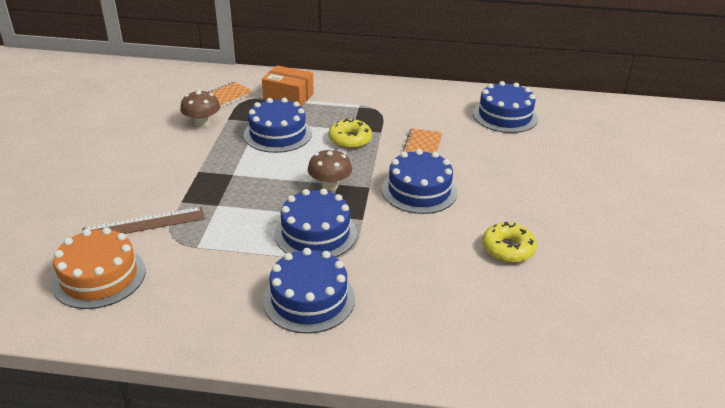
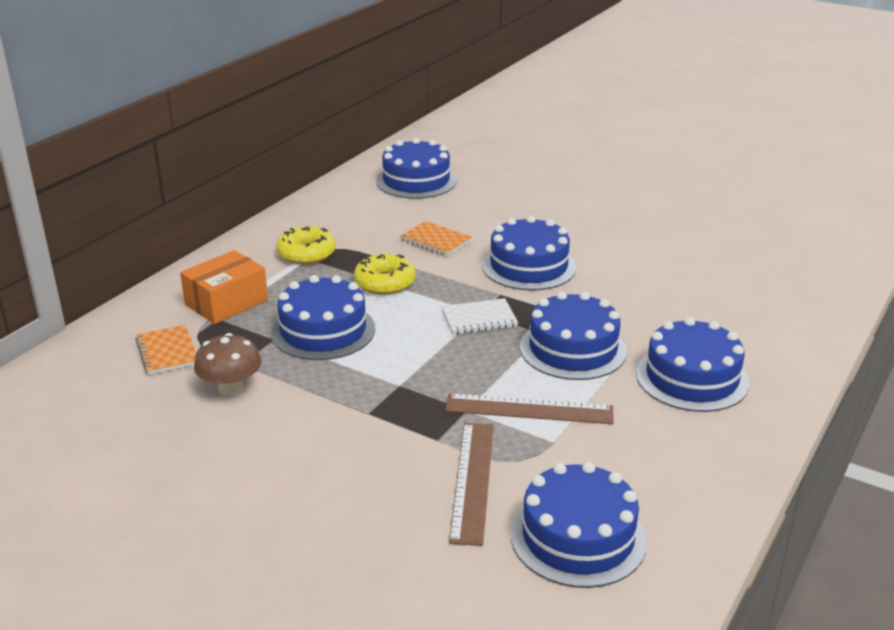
camera: 65 degrees left, 5 degrees down
(99, 277) = (578, 537): orange cake -> blue cake
(230, 229) = (529, 409): none -> brown ruler
(330, 185) = (479, 319): brown mushroom -> white notebook
(508, 249) = (659, 247): yellow donut -> yellow donut (306, 253)

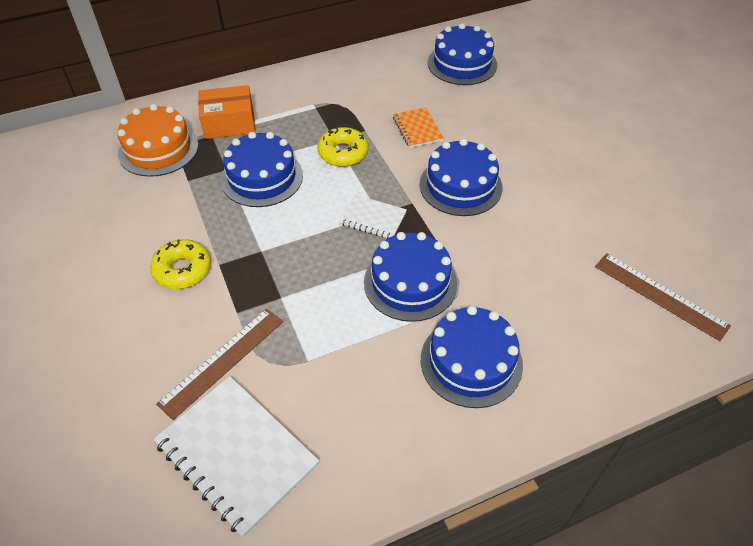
camera: 35 degrees right, 20 degrees up
(167, 352) = (158, 149): orange notebook -> orange cake
(231, 388) = (163, 198): brown mushroom -> none
(306, 253) = (319, 102): yellow donut -> yellow donut (183, 270)
(529, 409) = (322, 321): brown ruler -> brown ruler (660, 295)
(578, 537) = (236, 454): blue cake -> white notebook

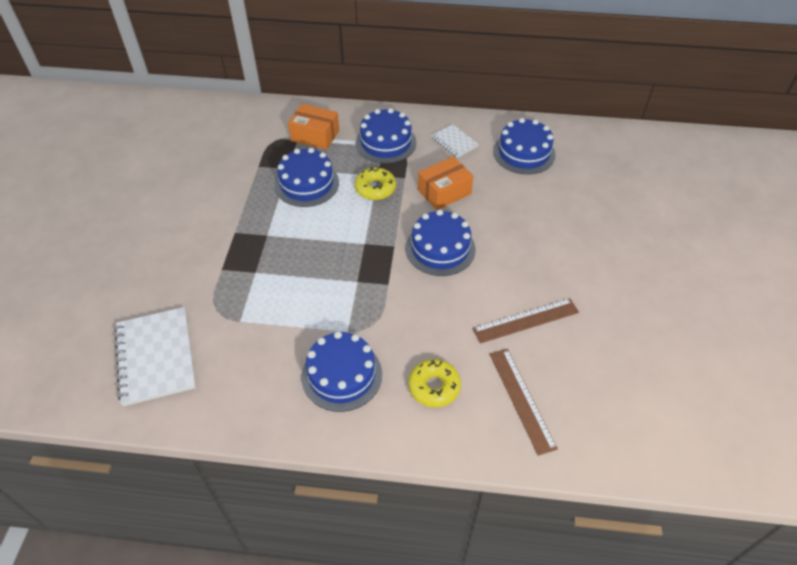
camera: 30 degrees right, 0 degrees up
(158, 149) = (256, 136): orange cake -> none
(183, 270) = (211, 226): yellow donut -> yellow donut (434, 387)
(222, 361) = (190, 296): brown ruler -> brown ruler (526, 320)
(373, 218) = (357, 245): white notebook -> white notebook (454, 142)
(410, 282) = (346, 302): blue cake -> blue cake (386, 142)
(417, 129) = (444, 192): orange notebook -> orange box

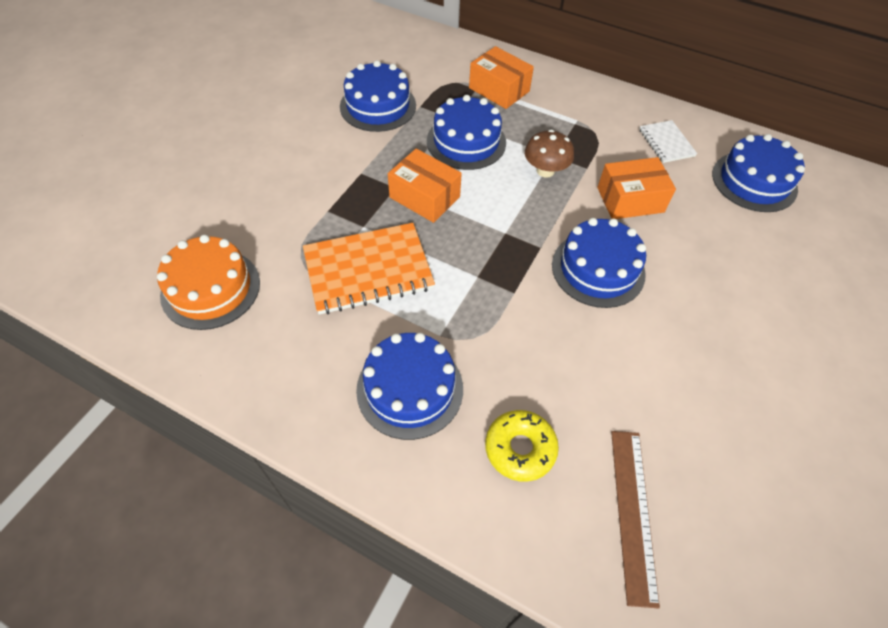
camera: 20 degrees right, 5 degrees up
(156, 357) = (210, 288): white notebook -> orange cake
(274, 303) = (368, 270): none -> orange notebook
(293, 235) = (424, 197): none -> orange box
(375, 188) = (545, 171): yellow donut -> brown mushroom
(386, 142) = (580, 120): blue cake -> blue cake (378, 106)
(526, 320) = (678, 403): brown ruler -> none

